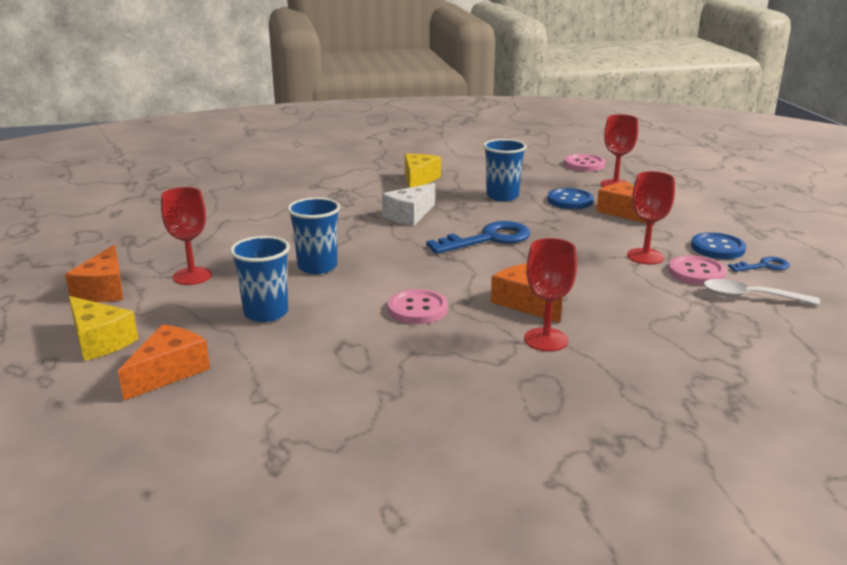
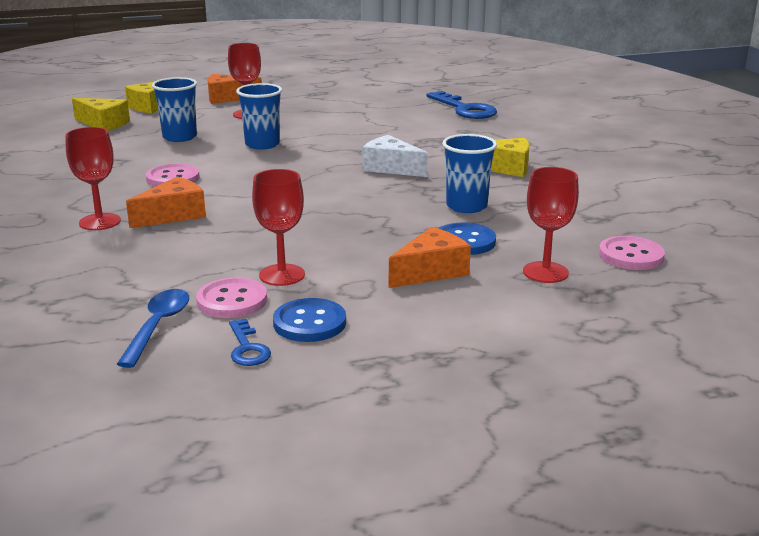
camera: 85 degrees right, 0 degrees up
(169, 372) = (103, 124): orange cheese -> yellow cheese
(488, 239) = (330, 200): blue key -> blue key (465, 109)
(750, 297) = (158, 326): white spoon -> blue spoon

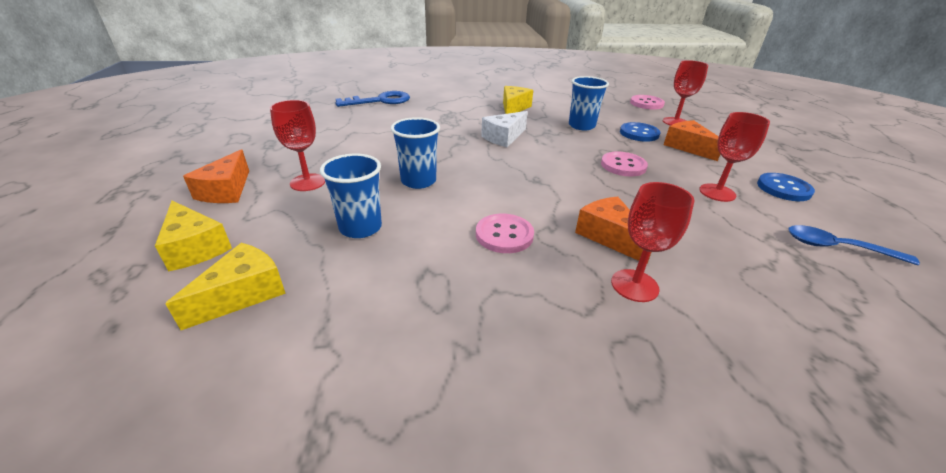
camera: 80 degrees left, 10 degrees up
(232, 301) = (771, 214): pink button -> pink button (623, 166)
(247, 348) = (836, 212): blue key -> none

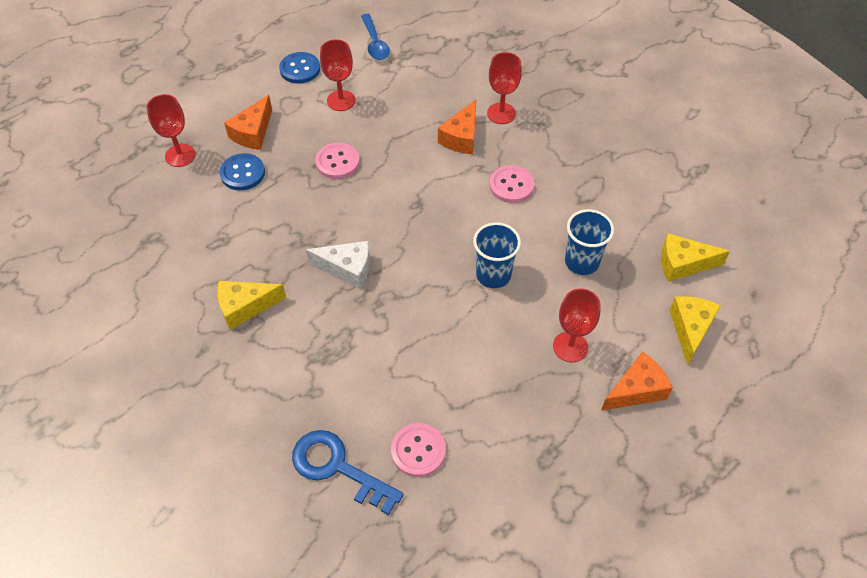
camera: 125 degrees left, 20 degrees up
(581, 126) = (257, 223): blue cup -> none
(646, 103) = (124, 194): pink button -> pink button (418, 451)

